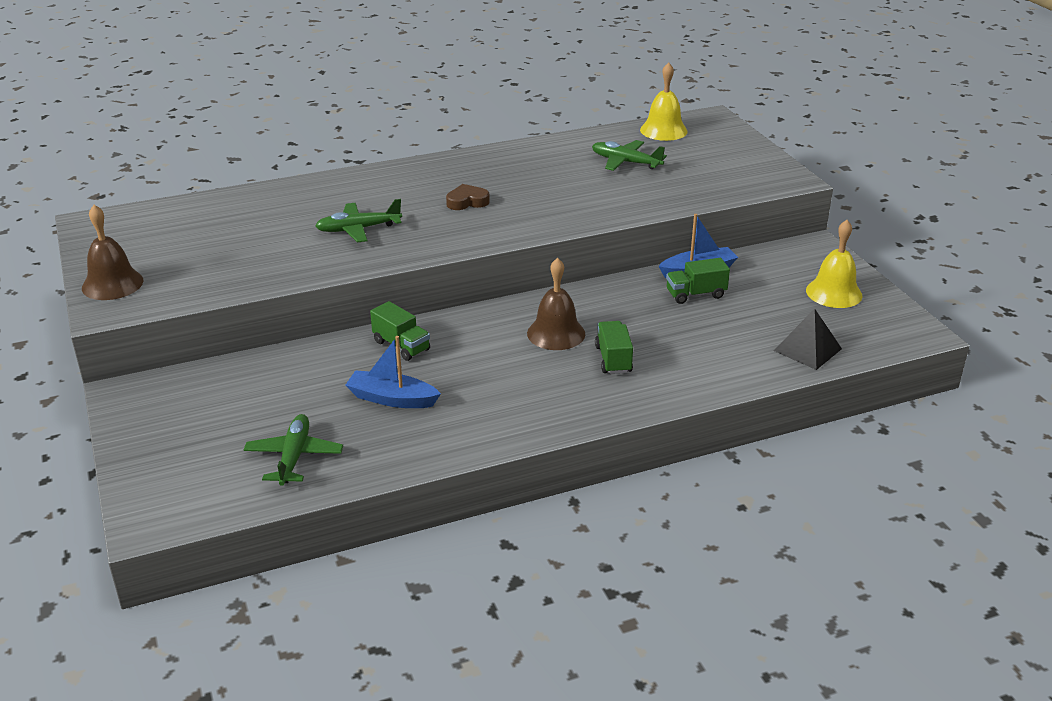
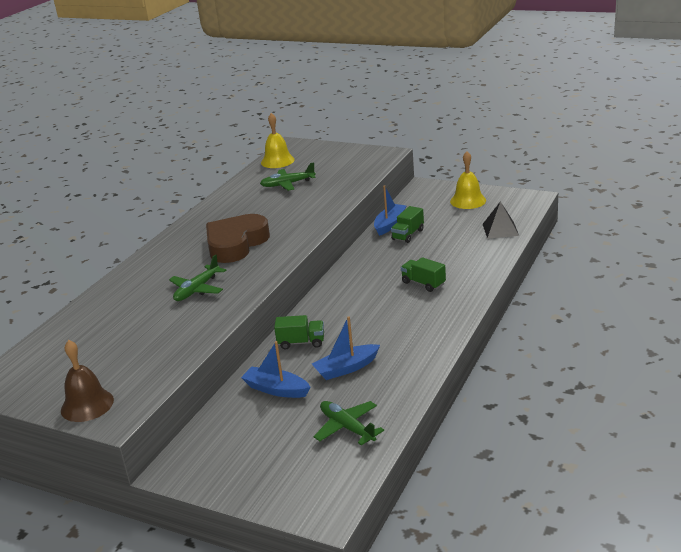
camera: 40 degrees left, 5 degrees down
(306, 377) = (276, 389): none -> blue boat
(467, 202) = (236, 244): brown heart -> brown heart, size x2.21
(556, 333) = (373, 289): brown bell -> none

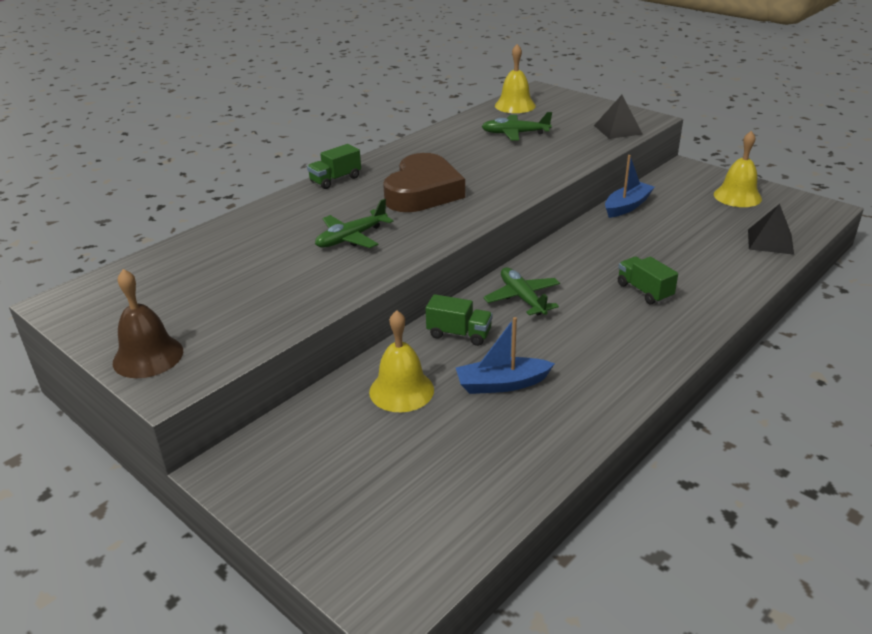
camera: 15 degrees right, 5 degrees up
(236, 244) = (423, 192): brown heart -> brown heart turned 150 degrees clockwise
(276, 389) = (401, 390): blue boat -> yellow bell
(347, 427) = (469, 472): green plane -> green plane (522, 298)
(366, 166) = (618, 129): none -> black pyramid
(408, 235) = (645, 223): green truck -> green truck (335, 180)

